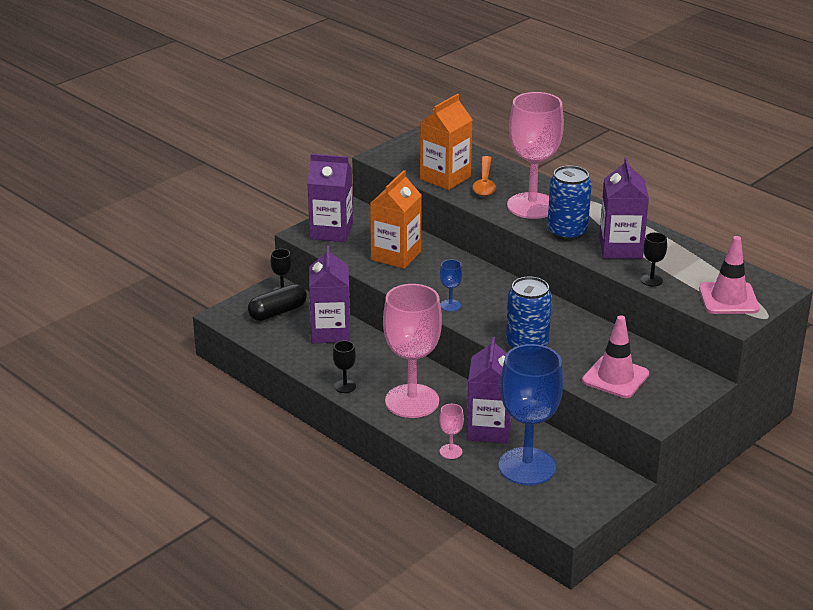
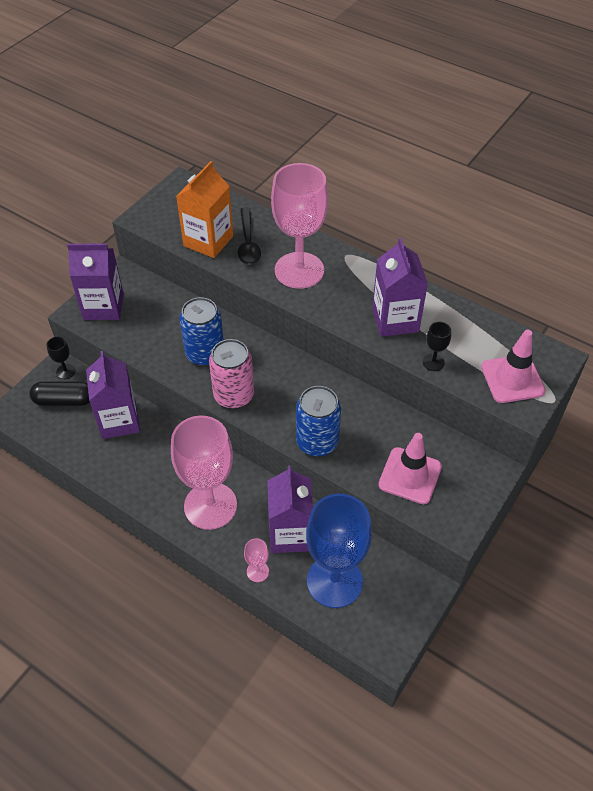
camera: 10 degrees left, 20 degrees up
(278, 312) = (64, 400): black capsule -> black capsule turned 45 degrees clockwise
(345, 386) = (142, 495): black goblet -> none
(396, 255) = (171, 332): orange carton -> none
(450, 305) = (234, 395): blue goblet -> pink can
(484, 183) = (248, 243): orange spoon -> black spoon
(567, 232) = (339, 303): blue can -> blue can (205, 353)

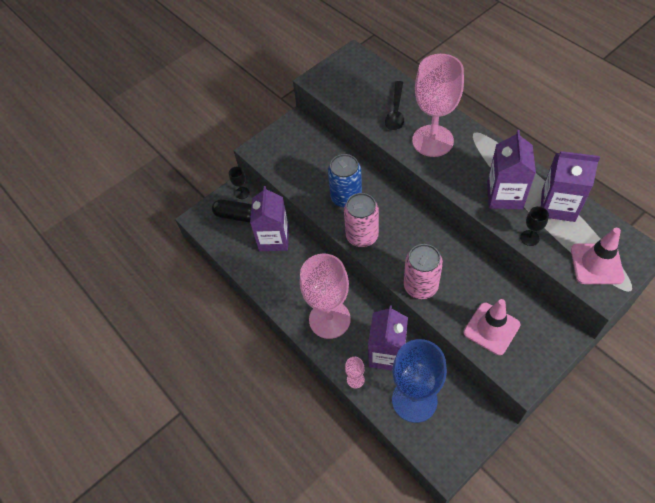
camera: 20 degrees right, 5 degrees up
(103, 306) = (276, 147): purple carton -> purple carton (558, 206)
(208, 241) = (364, 106): orange carton -> none
(317, 442) = (420, 286): blue can -> pink can

